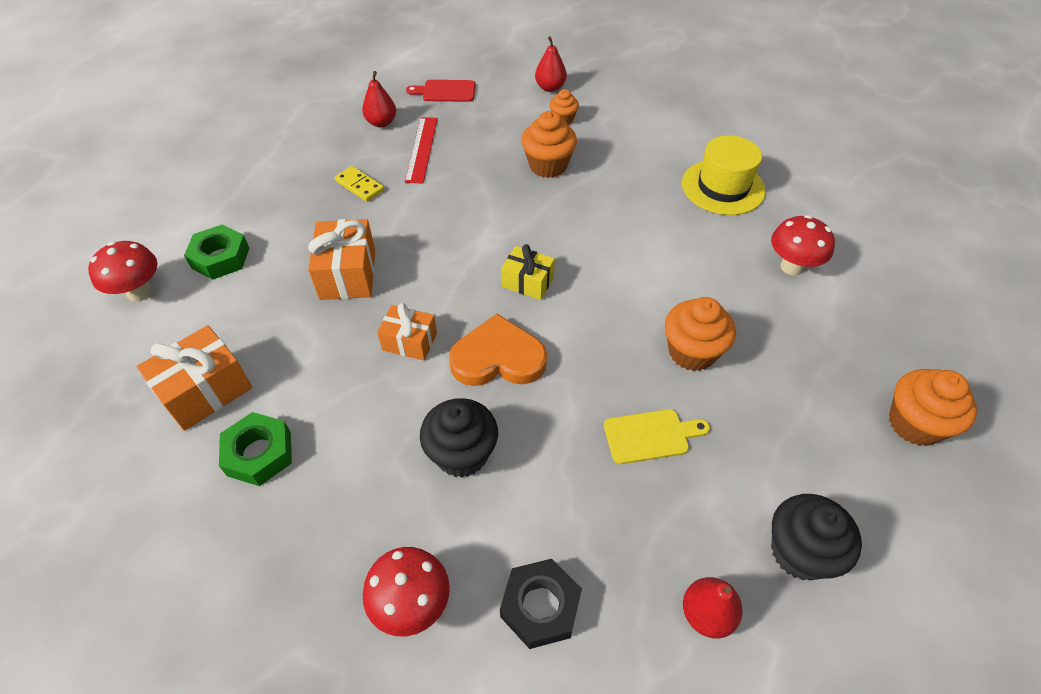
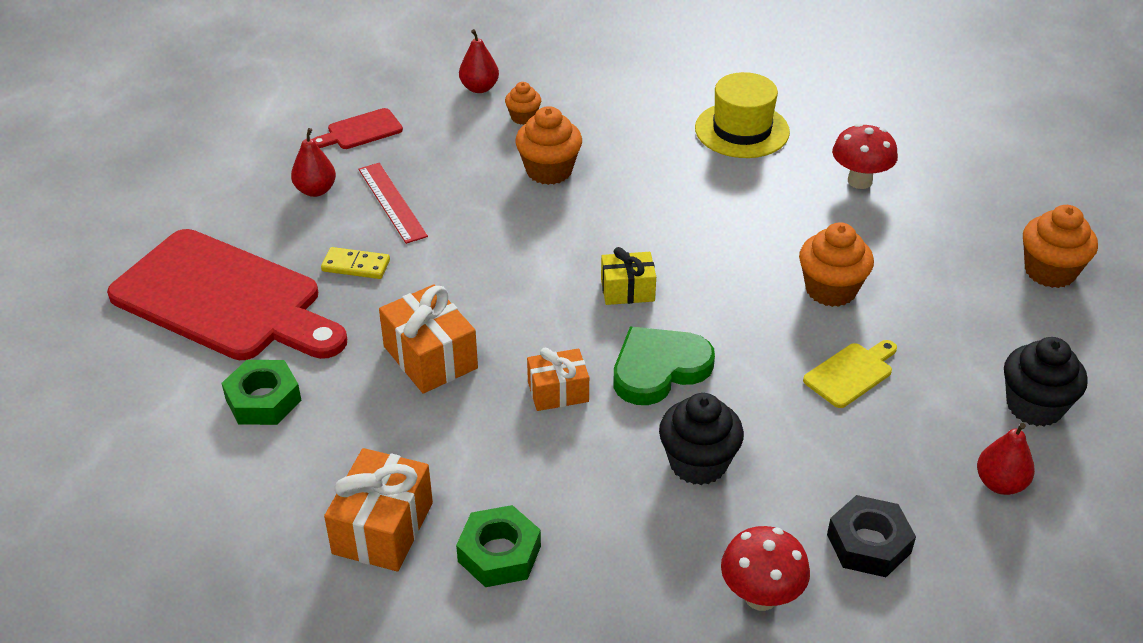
camera: 30 degrees left, 10 degrees down
(139, 292) = (199, 473): red mushroom -> none
(261, 177) = (224, 299): none -> red cutting board
(498, 358) = (659, 369): orange heart -> green heart

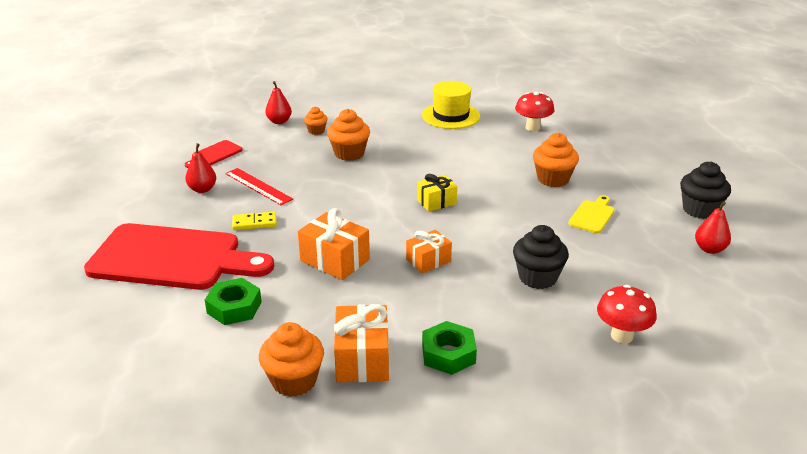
camera: 20 degrees left, 10 degrees down
(659, 369) = (482, 236): green heart -> none
(869, 543) = (662, 294): black nut -> none
(1050, 271) = (661, 149): orange cupcake -> orange cupcake (294, 381)

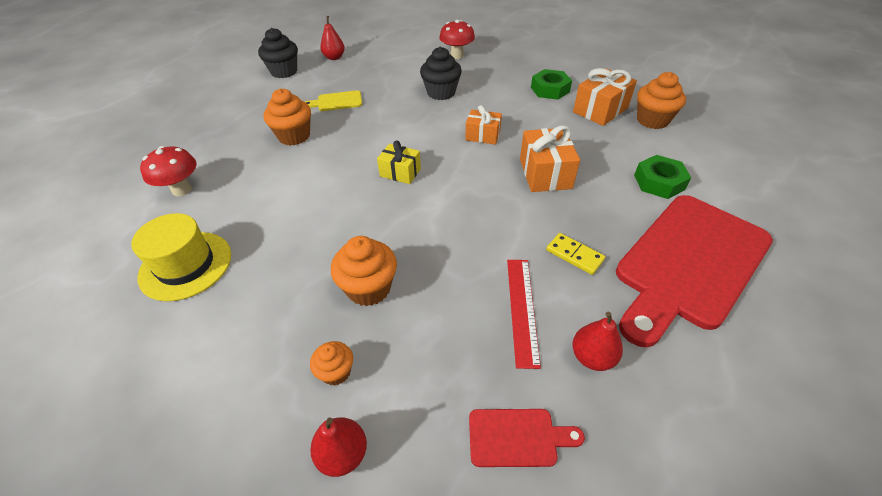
camera: 130 degrees left, 15 degrees up
(173, 258) = (689, 263): red cutting board -> red cutting board turned 105 degrees counterclockwise

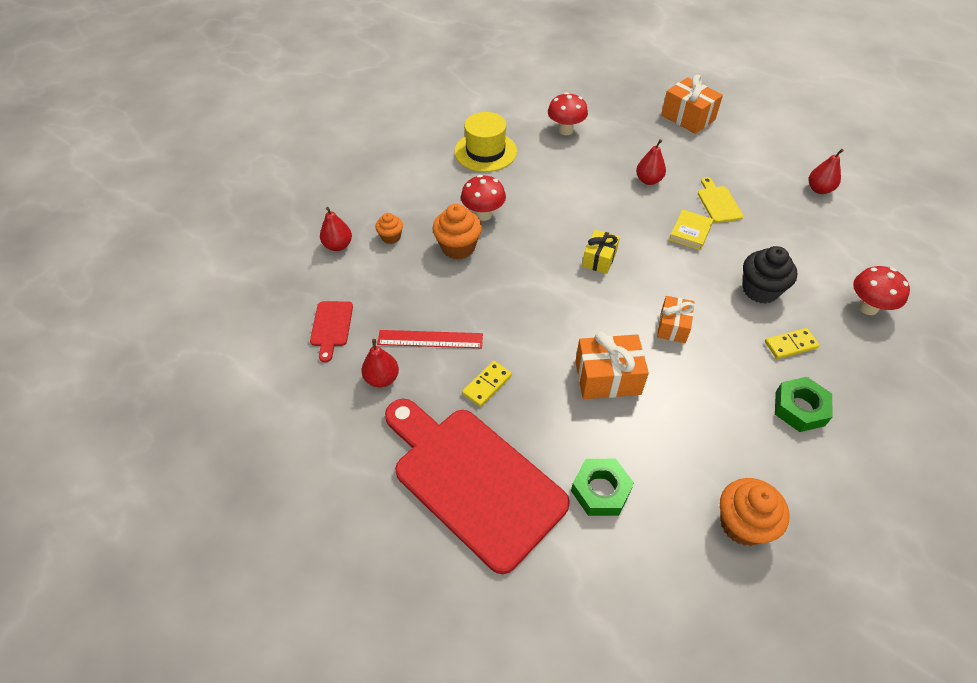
camera: 90 degrees right, 5 degrees up
(284, 72) = (771, 154): black cupcake -> none
(294, 136) = (648, 180): orange cupcake -> red pear
(313, 264) = (483, 214): none -> red mushroom
(372, 118) = (690, 232): none -> yellow book
(494, 86) = (790, 345): none -> yellow domino
(600, 110) = (756, 461): orange gift -> orange gift (688, 117)

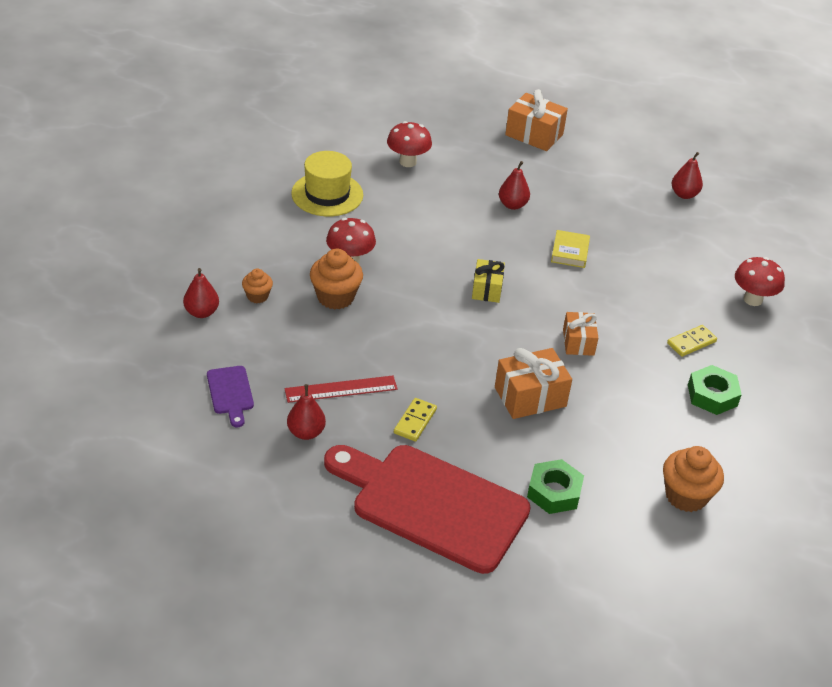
camera: 20 degrees left, 10 degrees down
(331, 327) = (230, 393): red cutting board -> purple cutting board
(718, 202) = (589, 219): yellow cutting board -> none
(760, 290) = (651, 297): black cupcake -> none

